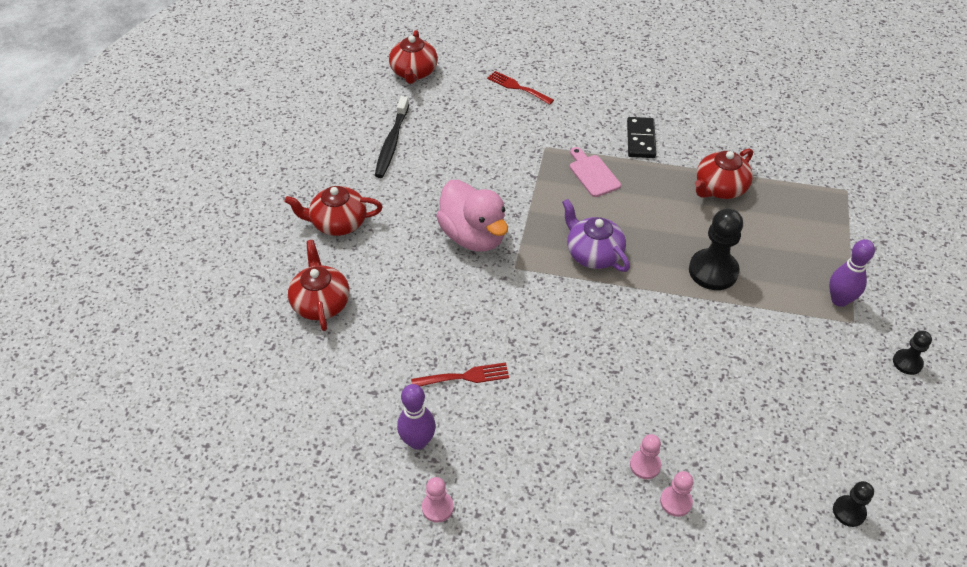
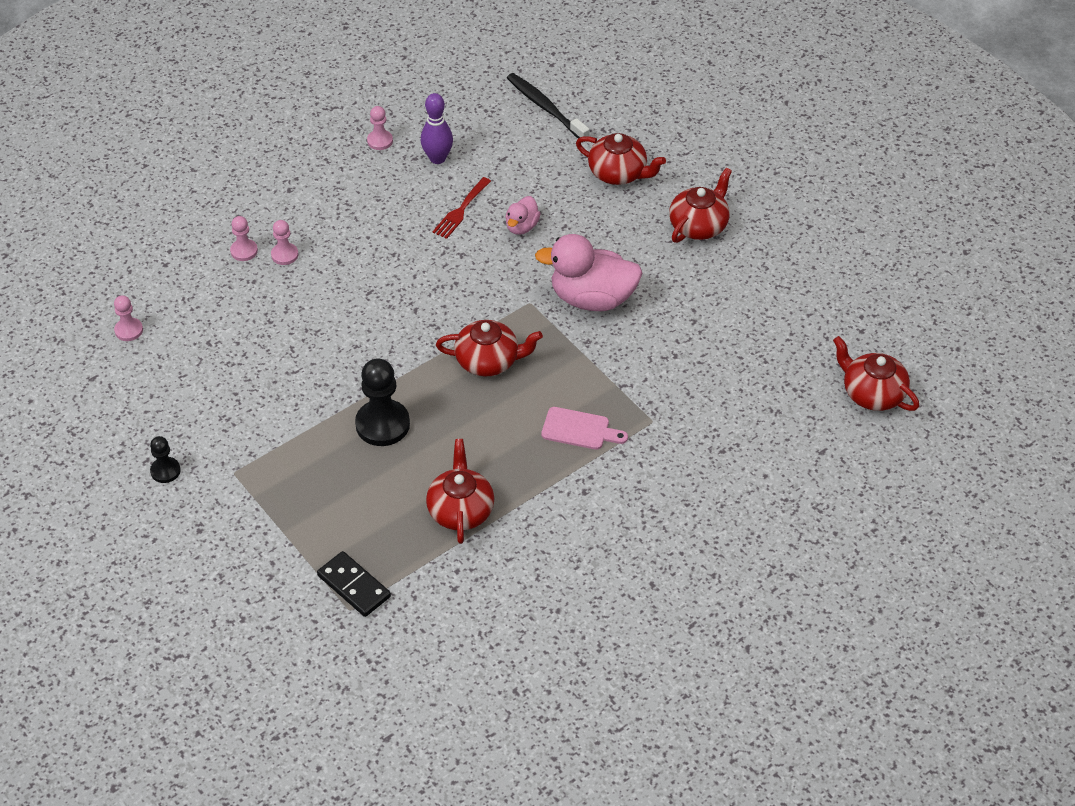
camera: 130 degrees right, 0 degrees up
(392, 143) = (772, 314): black toothbrush -> black toothbrush (545, 107)
(442, 323) = (522, 227): none -> pink duck
(517, 87) = (766, 461): red fork -> none
(593, 253) = (488, 361): purple teapot -> red teapot
(640, 139) = (586, 502): black domino -> black domino (354, 586)
(839, 300) = (260, 483): purple bowling pin -> none
(849, 511) = (129, 330): black pawn -> pink pawn

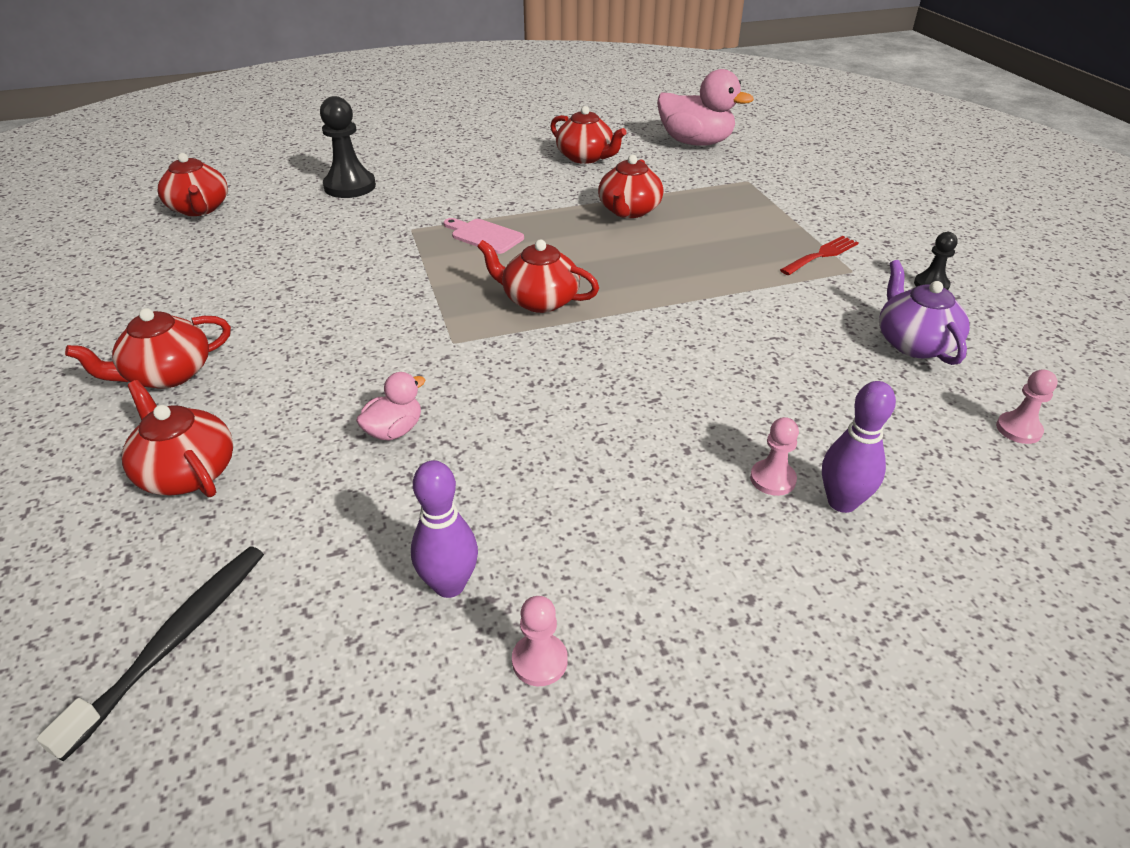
camera: 160 degrees left, 10 degrees down
(188, 393) = (914, 343): none -> purple teapot
(244, 251) = (842, 502): pink pawn -> purple bowling pin
(354, 586) = (741, 190): black domino -> none
(382, 424) = (682, 275): black pawn -> black pawn (350, 186)
(460, 211) = (467, 477): red fork -> red fork (822, 255)
(545, 107) = (174, 641): black toothbrush -> black toothbrush turned 135 degrees counterclockwise
(549, 608) = (585, 157): none -> red teapot
(592, 298) = (377, 329): pink duck -> pink duck (695, 143)

